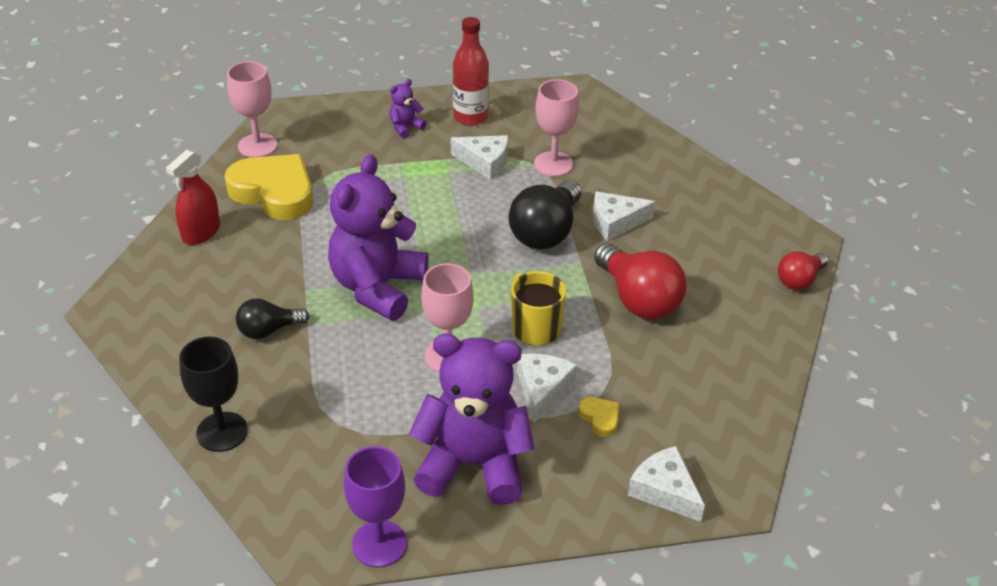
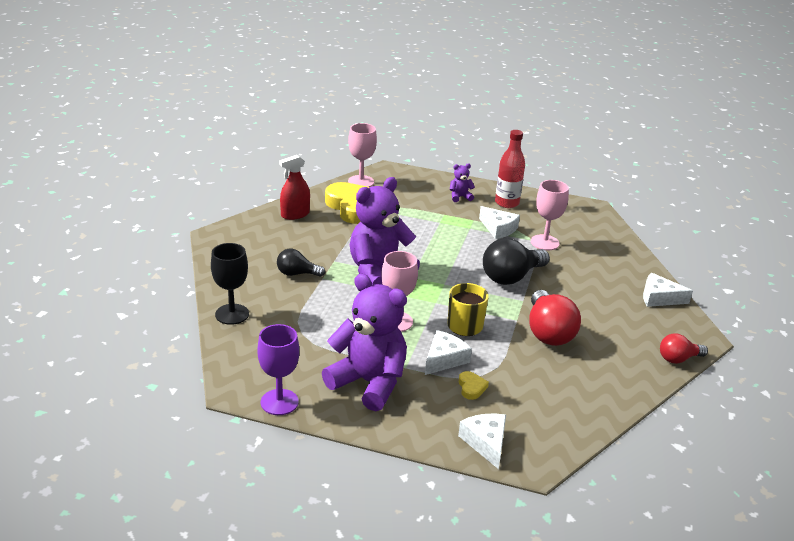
camera: 25 degrees right, 10 degrees down
(615, 222) = (564, 286): white cheese -> white cheese (659, 298)

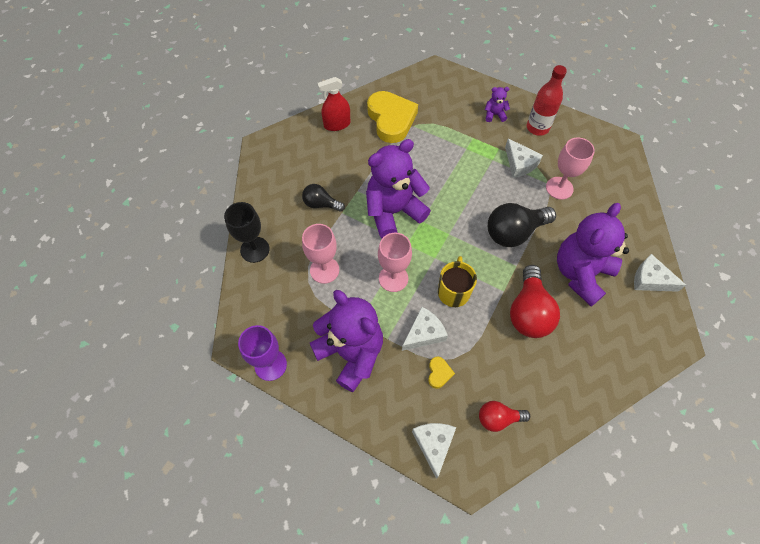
camera: 15 degrees right, 30 degrees up
(361, 182) = (406, 84): pink goblet -> pink goblet (324, 270)
(589, 300) = (580, 273): none -> purple teddy bear
(678, 359) = (644, 366): red light bulb -> red light bulb (498, 418)

